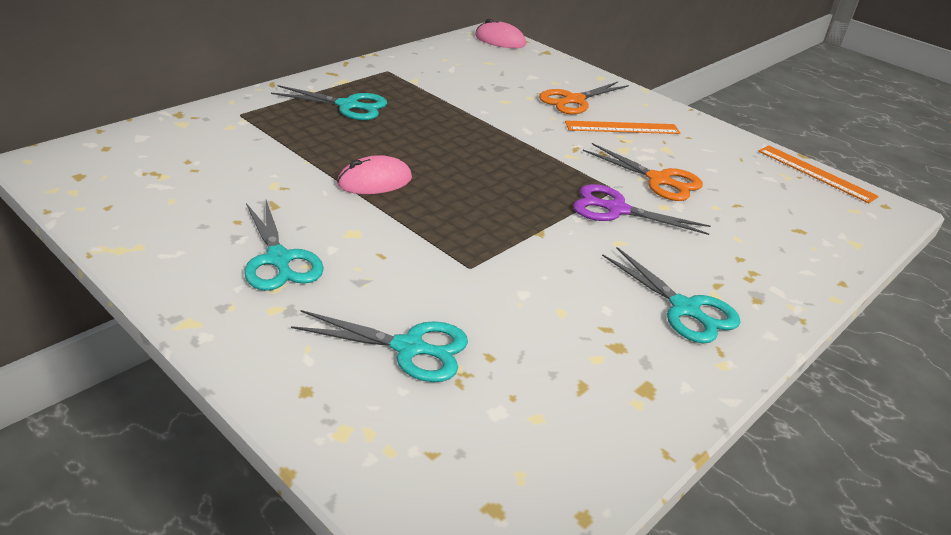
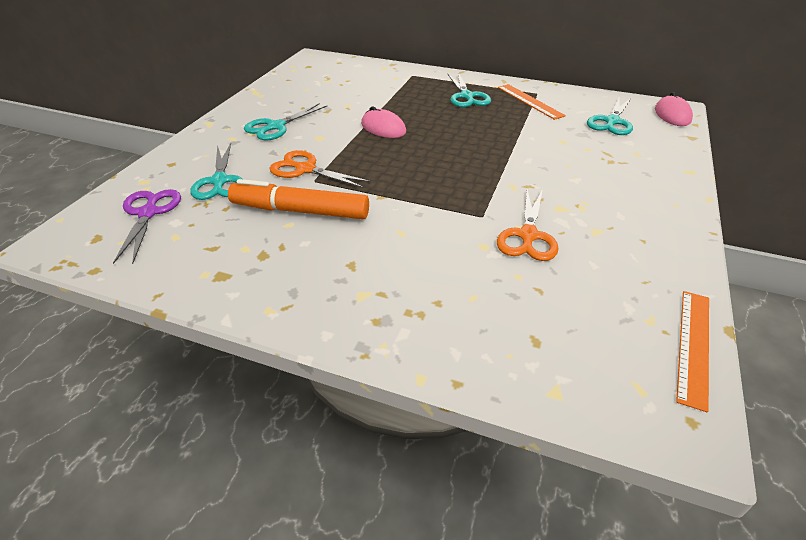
camera: 70 degrees right, 5 degrees up
(536, 296) = (300, 211): none -> orange marker
(574, 100) = (616, 168): orange scissors -> orange scissors (305, 169)
(616, 210) = (450, 222): purple scissors -> purple scissors (148, 213)
(622, 128) = (602, 200): orange ruler -> orange ruler (530, 101)
(685, 308) = (332, 280): turquoise scissors -> turquoise scissors (612, 121)

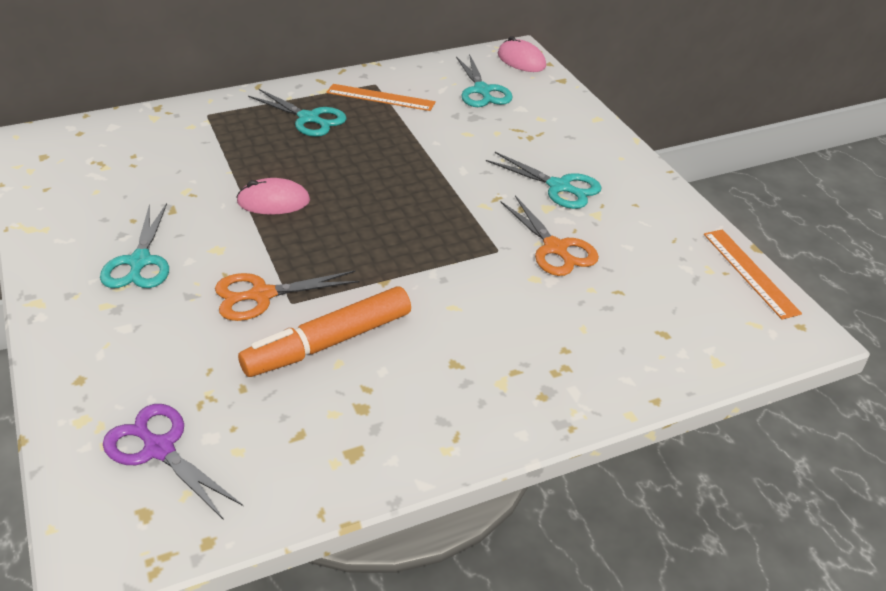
camera: 45 degrees left, 0 degrees up
(219, 181) = (183, 364): turquoise scissors -> turquoise scissors (559, 187)

